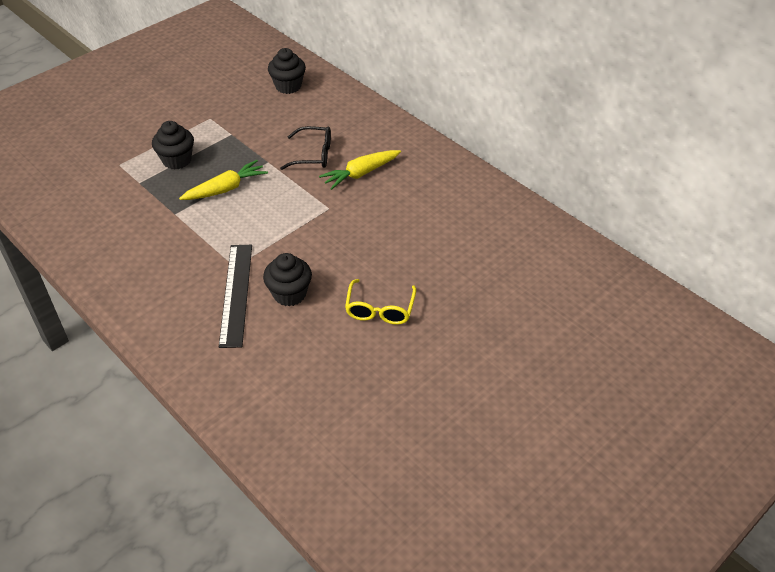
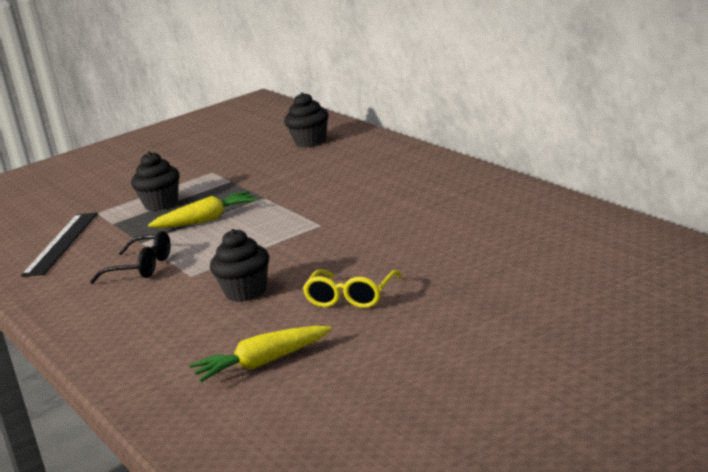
camera: 15 degrees right, 25 degrees down
(236, 294) = (183, 296): black ruler -> black ruler (61, 243)
(314, 155) = (319, 188): black glasses -> black glasses (142, 268)
(360, 174) = (369, 197): yellow carrot -> yellow carrot (262, 363)

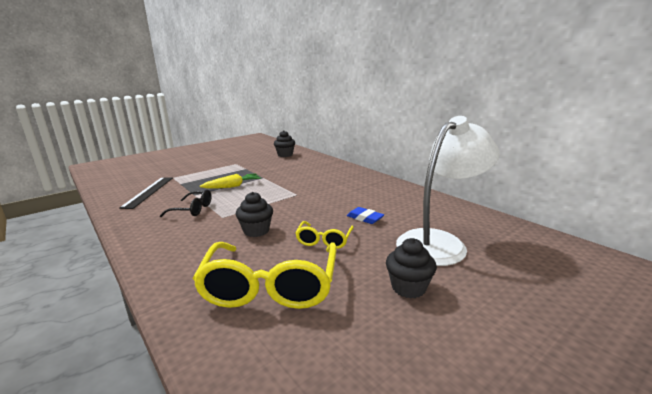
camera: 10 degrees left, 0 degrees up
(161, 204) = (208, 176): black cupcake -> black cupcake (408, 287)
(262, 363) = (270, 287): yellow carrot -> yellow glasses
(429, 257) = (365, 218): none -> blue eraser
(536, 285) = (440, 242): none -> white lamp

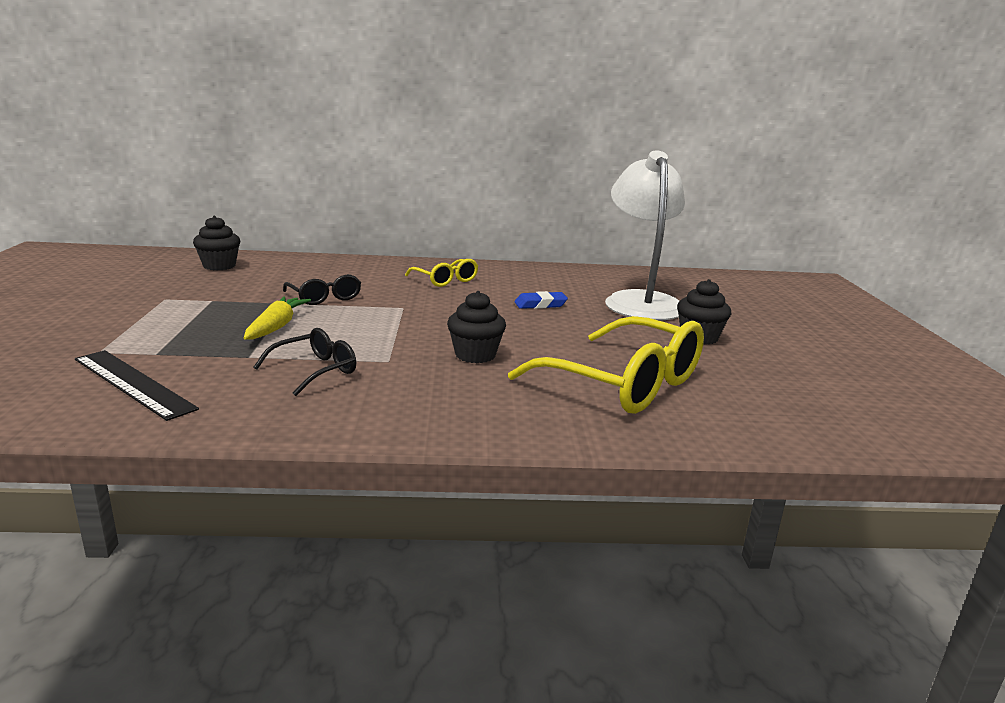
camera: 55 degrees left, 0 degrees up
(281, 179) = (325, 298): none -> black glasses
(324, 240) = (561, 335): yellow glasses -> yellow glasses (445, 280)

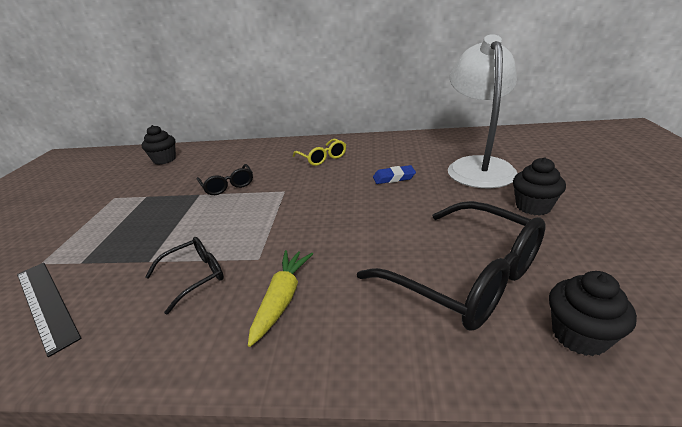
camera: 10 degrees right, 10 degrees up
(276, 327) = (182, 222): yellow carrot -> yellow carrot (282, 299)
(475, 355) = (333, 245): black cupcake -> black cupcake (579, 335)
(625, 384) = (466, 277): yellow glasses -> black glasses

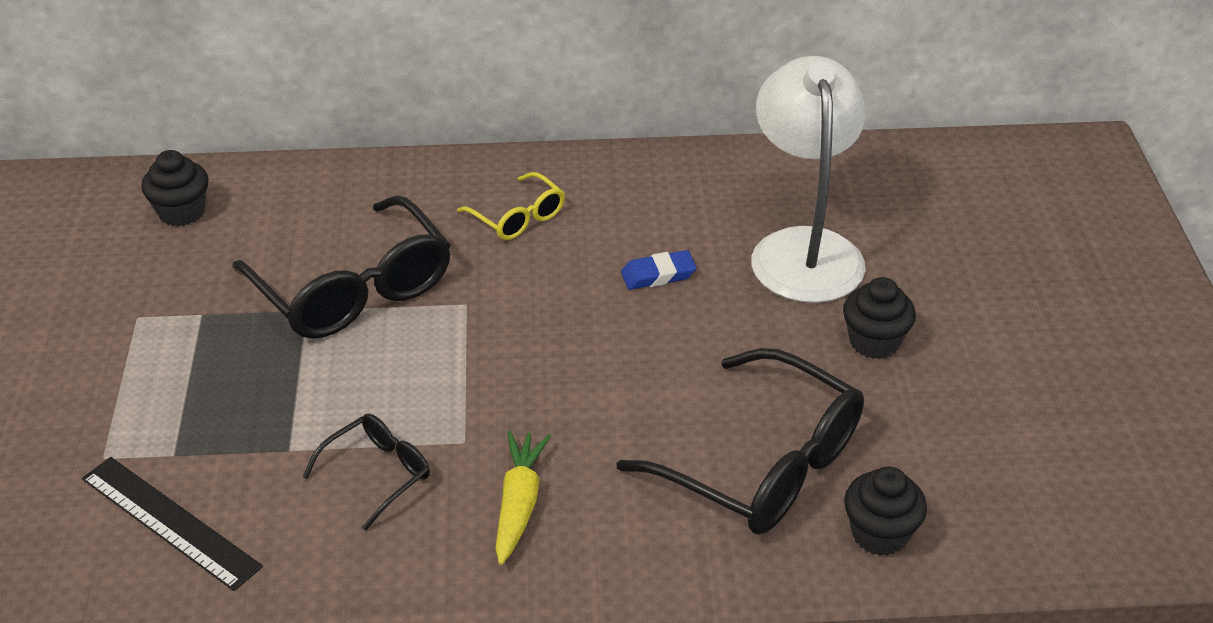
camera: 10 degrees left, 10 degrees up
(228, 186) = (354, 290): black glasses -> black glasses, size x1.97

